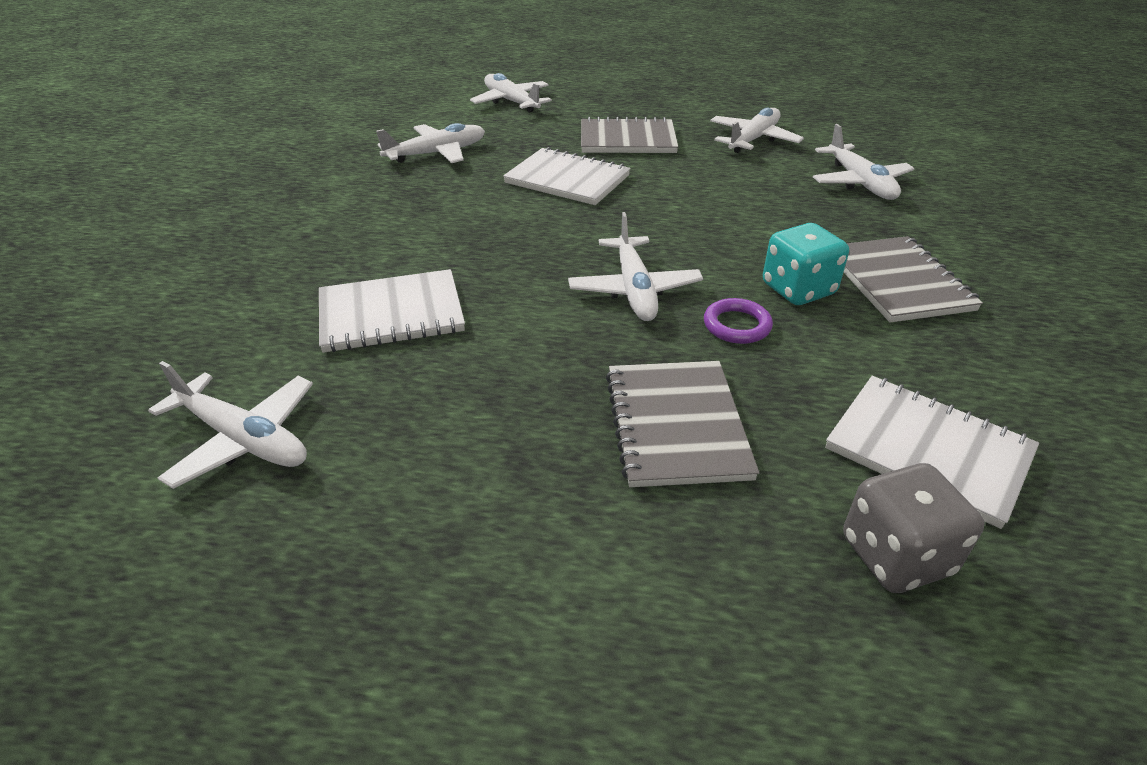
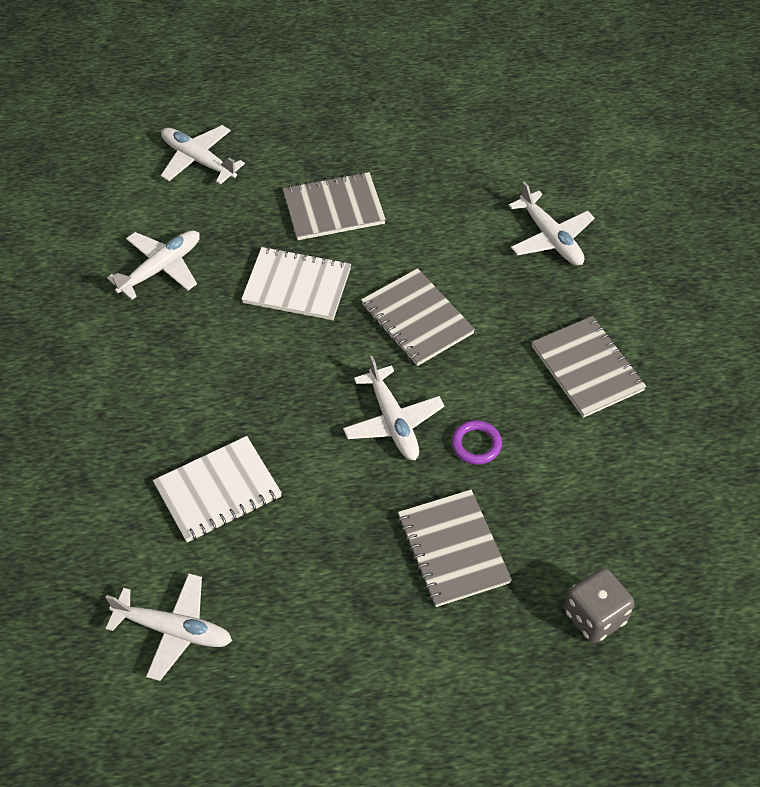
camera: 15 degrees left, 15 degrees up
(690, 217) = (417, 319): none -> grey notebook
(753, 140) = (450, 185): white plane -> none
(798, 289) = (515, 394): turquoise dice -> none
(928, 451) = (611, 533): white notebook -> none

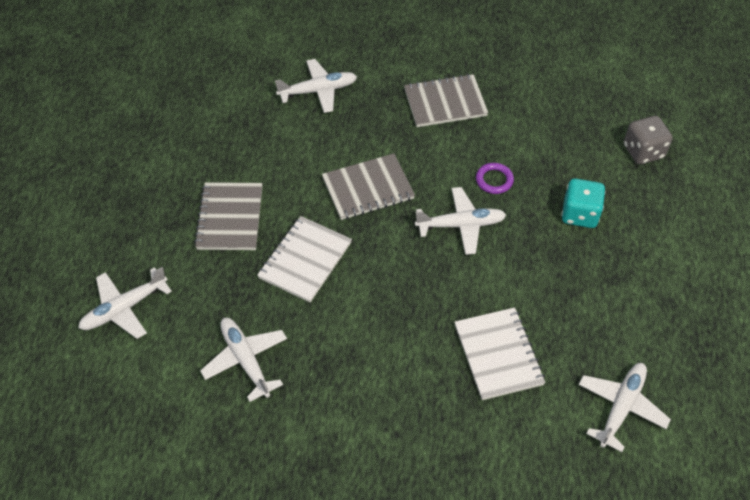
camera: 75 degrees left, 0 degrees up
(453, 549) = (579, 214): grey notebook -> turquoise dice

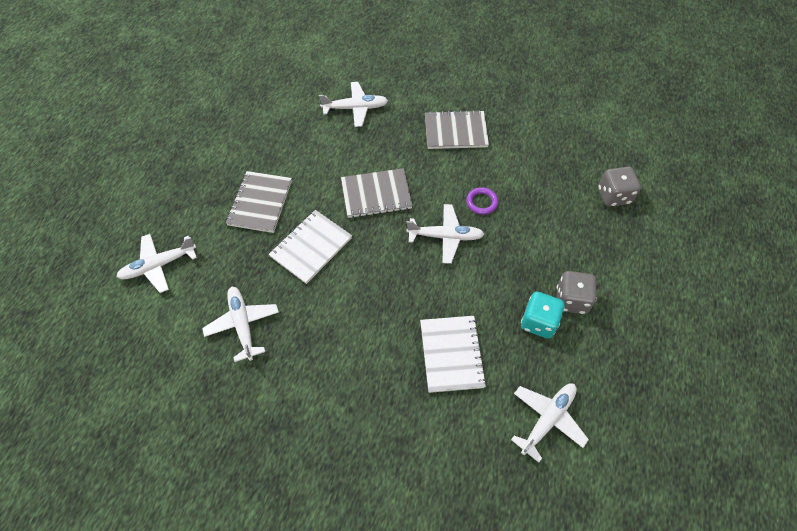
camera: 10 degrees right, 5 degrees up
(579, 214) = (547, 242): turquoise dice -> turquoise dice (538, 322)
(620, 274) = (571, 300): none -> grey dice

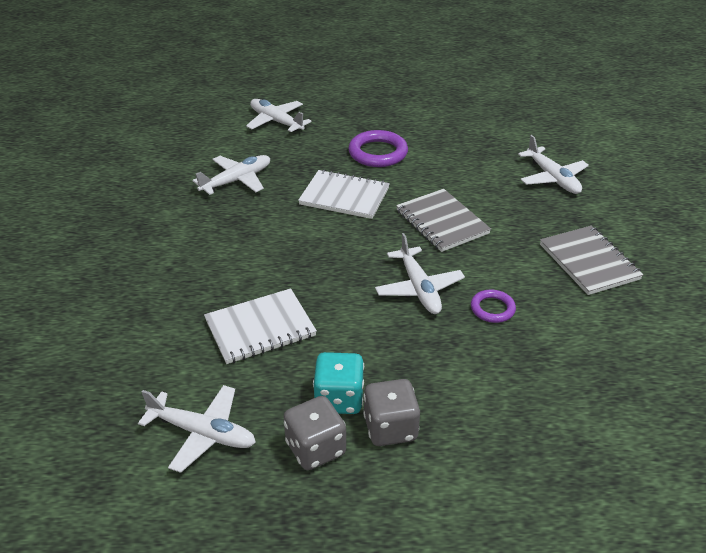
camera: 70 degrees right, 20 degrees down
(260, 203) = (378, 153): grey notebook -> purple ring
(613, 196) = (610, 450): grey dice -> grey dice (315, 448)

